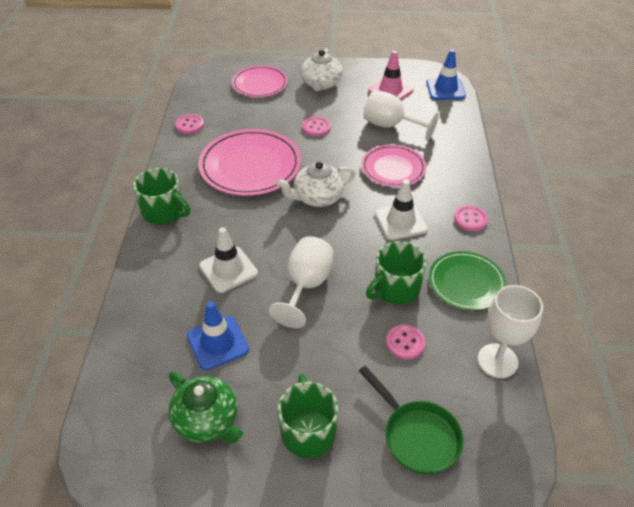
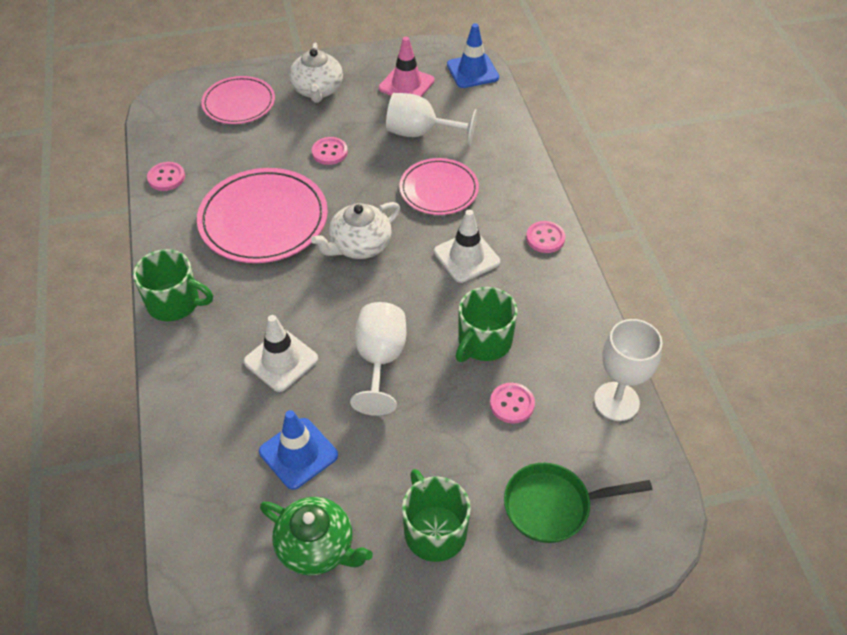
camera: 15 degrees left, 5 degrees up
(417, 436) = (553, 506): green pan -> green pan turned 135 degrees clockwise
(466, 283) = (560, 317): green plate -> none

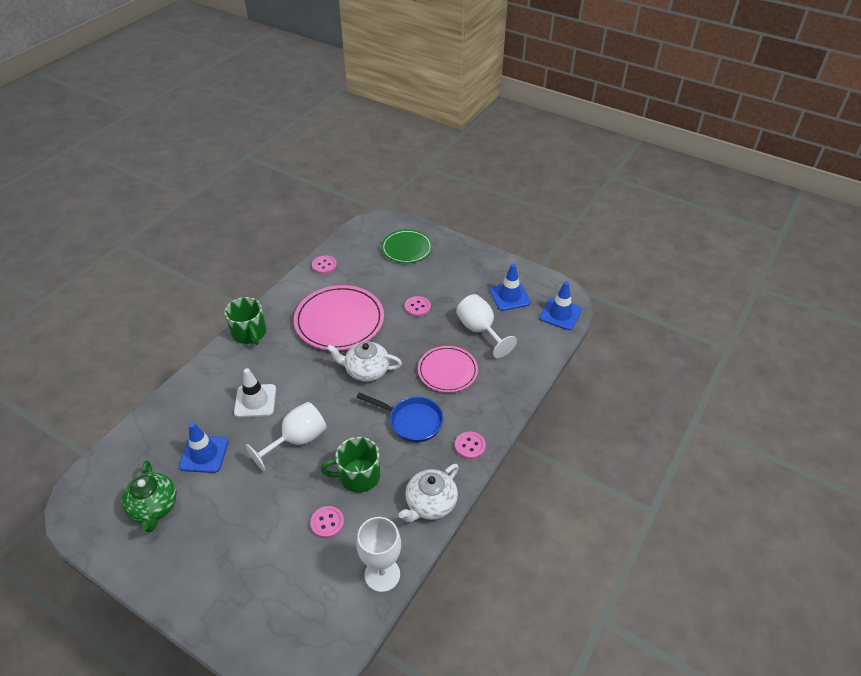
camera: 45 degrees right, 5 degrees down
(239, 103) = (406, 248): pink plate -> green plate
(317, 90) = (456, 267): white teapot -> white teapot (430, 504)
(406, 84) = (509, 296): pink traffic cone -> blue traffic cone
(434, 531) = (207, 551): green mug -> none
(466, 257) = (412, 421): white traffic cone -> blue pan
(553, 506) = (274, 597): green pan -> none

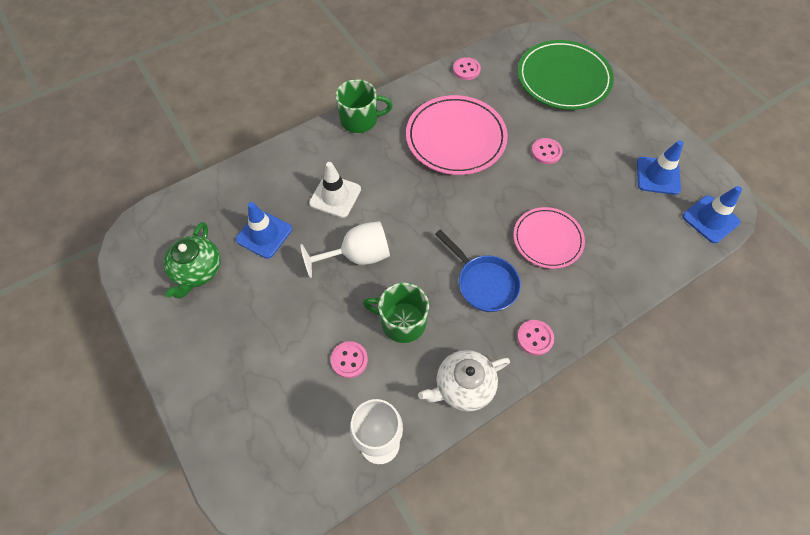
camera: 25 degrees right, 15 degrees up
(249, 333) = (360, 120): green mug -> green mug turned 90 degrees counterclockwise
(366, 370) = (460, 205): white teapot -> none
(406, 248) = (563, 78): green plate -> green plate, size x1.58
(480, 330) = (605, 205): white goblet -> none

